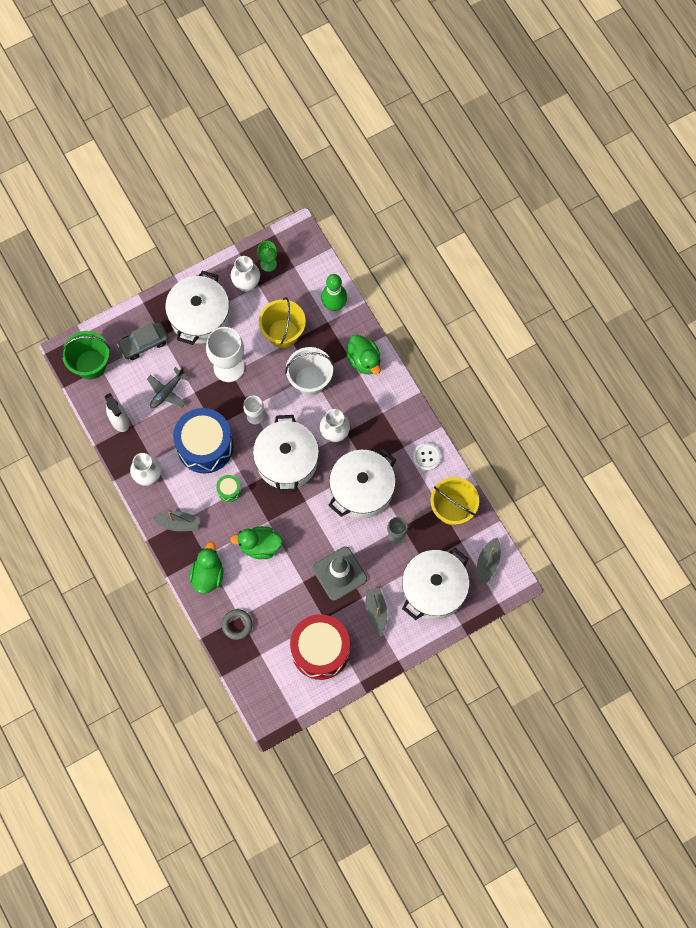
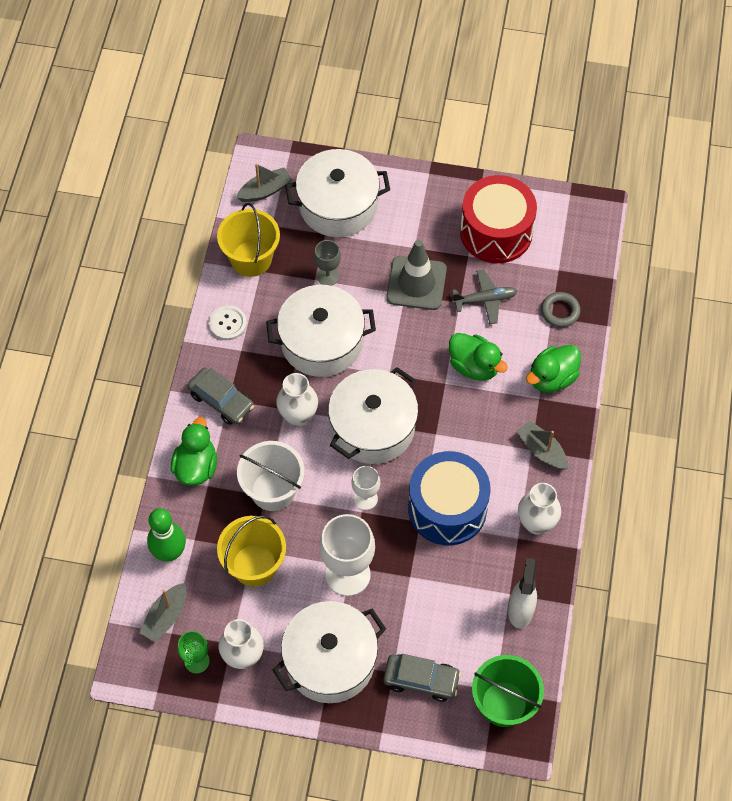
camera: 140 degrees left, 10 degrees down
(167, 392) = (440, 601): grey plane -> grey plane (485, 300)
(229, 490) = (460, 443): green drum -> none
(376, 611) = (411, 226): grey boat -> grey boat (165, 617)
(386, 408) = (221, 400): none -> grey car

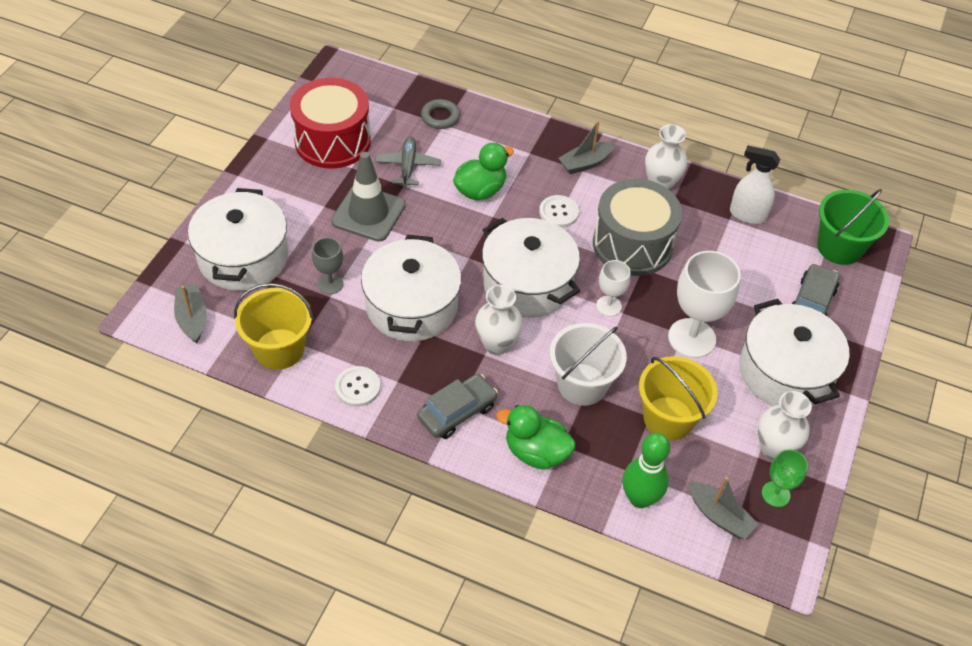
camera: 80 degrees left, 10 degrees down
(447, 508) = (632, 244): blue drum -> grey drum
(468, 438) = (558, 212): none -> white button
(552, 378) = (510, 139): green duck -> none

